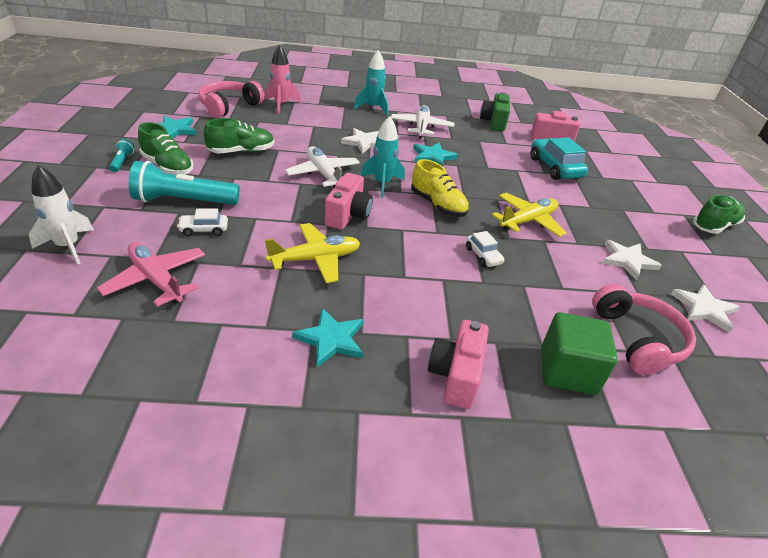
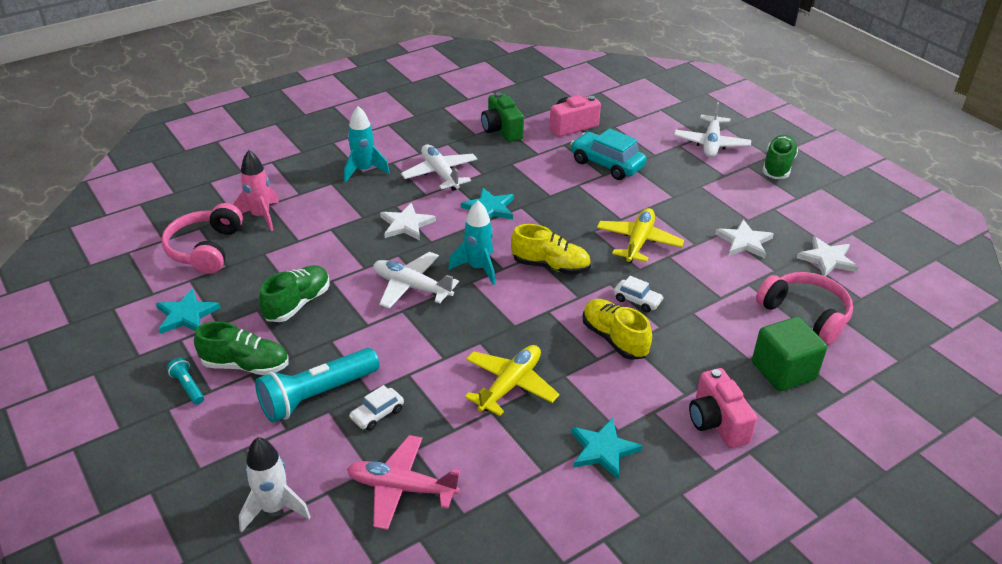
camera: 30 degrees left, 0 degrees up
(348, 215) = (486, 322): pink camera -> none
(433, 271) = (614, 339): none -> yellow shoe
(662, 189) = (711, 144): none -> white plane

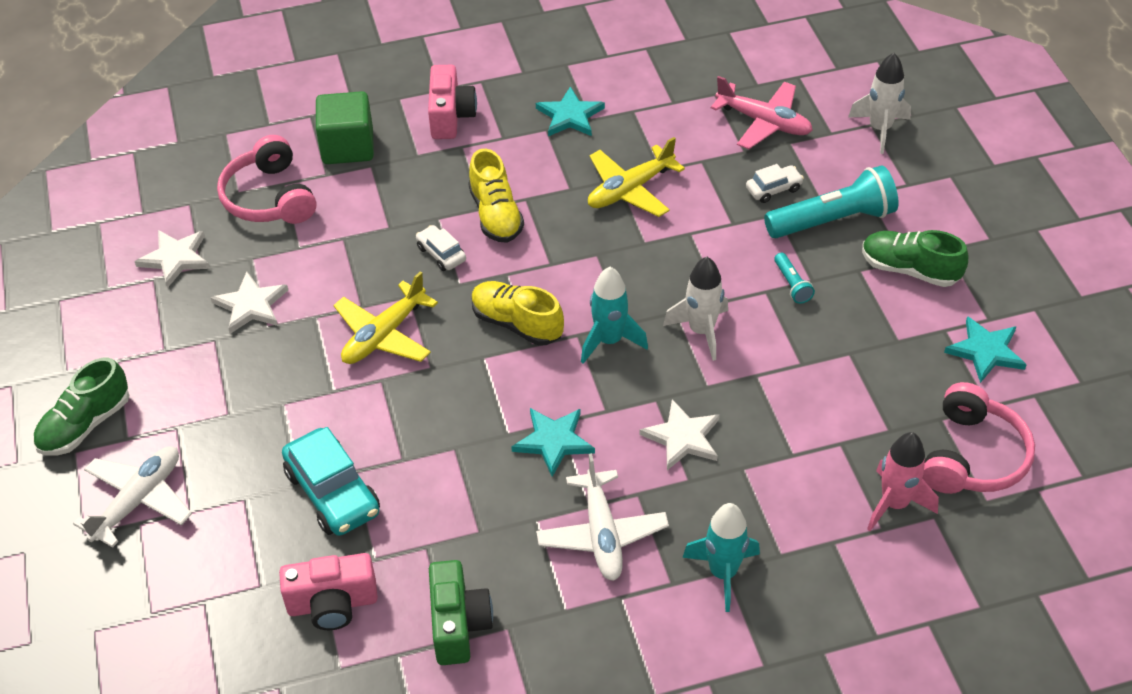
camera: 160 degrees left, 10 degrees up
(188, 387) = (972, 258): turquoise flashlight -> turquoise flashlight (792, 285)
(297, 304) = (847, 337): green shoe -> none
(412, 287) = (701, 331): white plane -> white rocket

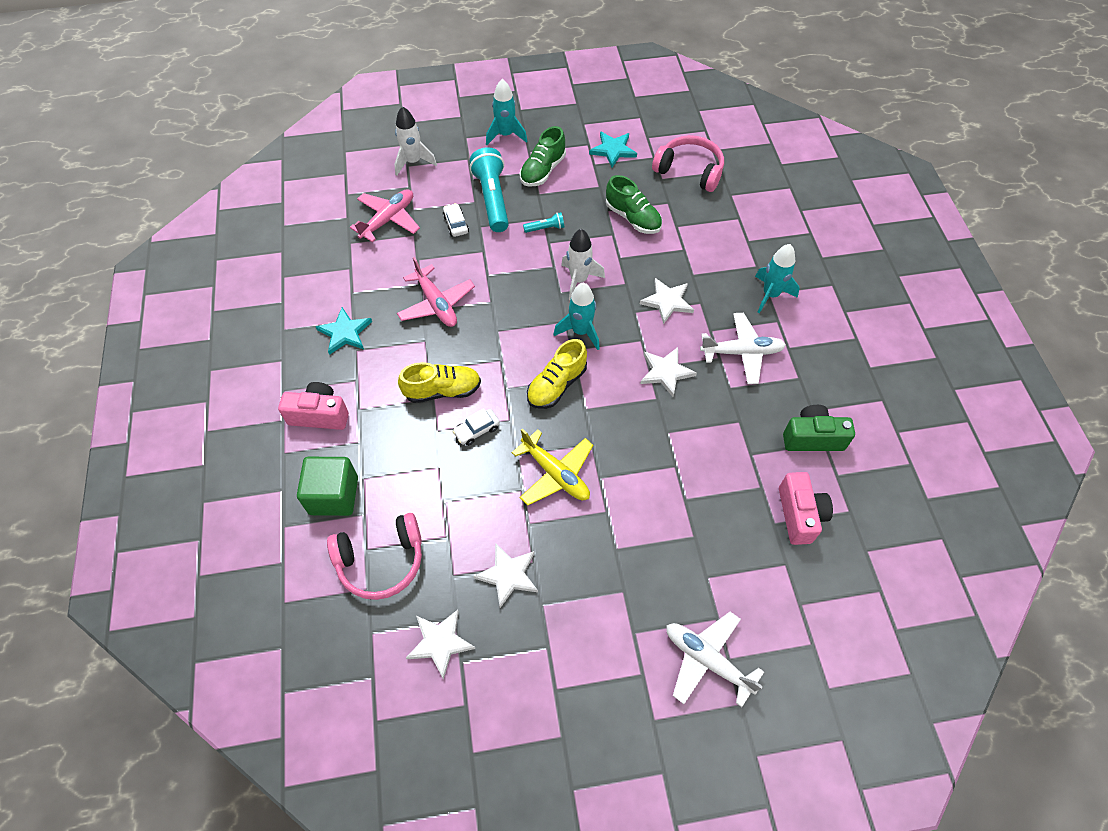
camera: 85 degrees left, 10 degrees up
(85, 425) = (626, 712): green shoe -> green shoe (633, 218)
(333, 493) = (704, 513): turquoise car -> none
(553, 441) = (666, 372): turquoise star -> white star
(630, 190) = (436, 304): yellow plane -> pink plane
(894, 504) = (722, 210): pink rocket -> none
(971, 219) = (505, 135): none -> turquoise rocket

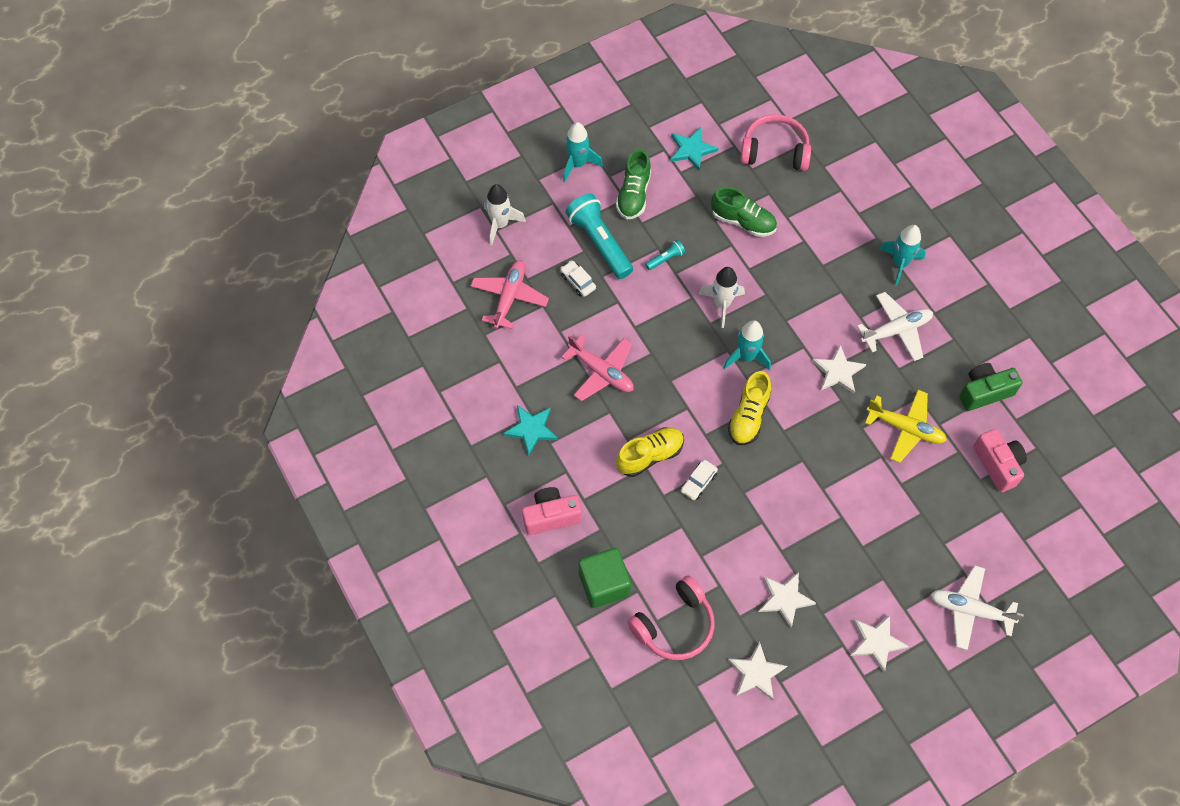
camera: 20 degrees left, 5 degrees up
(555, 474) = (784, 498): yellow plane -> yellow plane (905, 428)
(667, 301) = (811, 300): white star -> white star (876, 642)

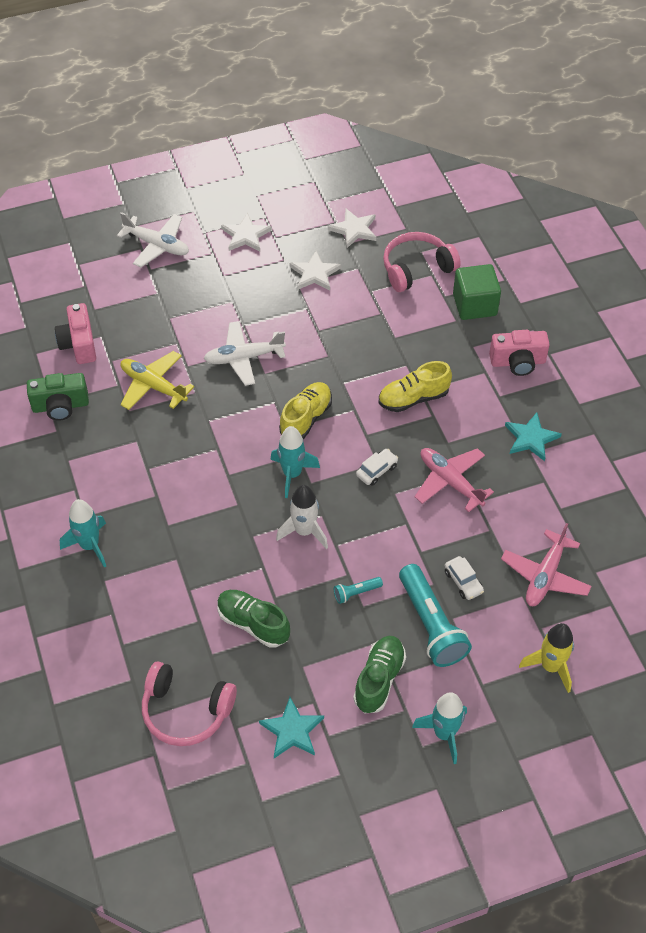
camera: 170 degrees left, 10 degrees down
(500, 224) = (550, 666): white rocket -> yellow rocket
(698, 482) = (370, 369): white car -> white car (377, 471)
(838, 371) = (200, 446): white star -> none
(896, 330) = (124, 476): white plane -> white plane (244, 358)

